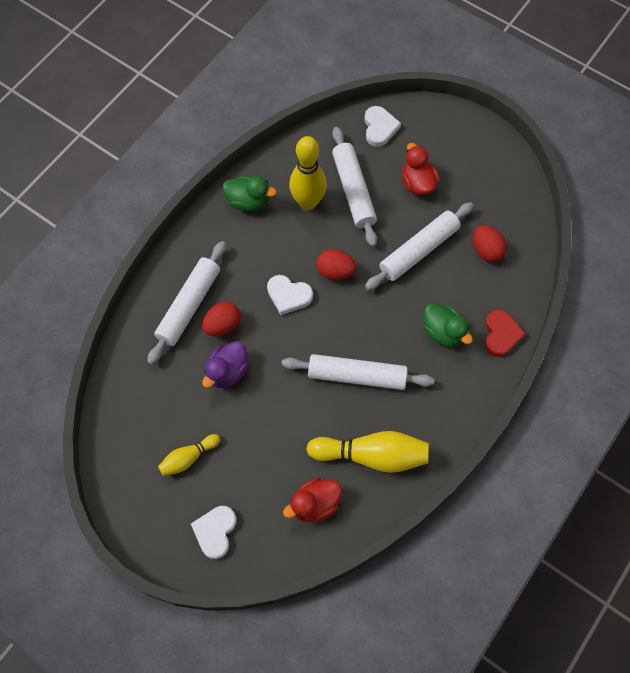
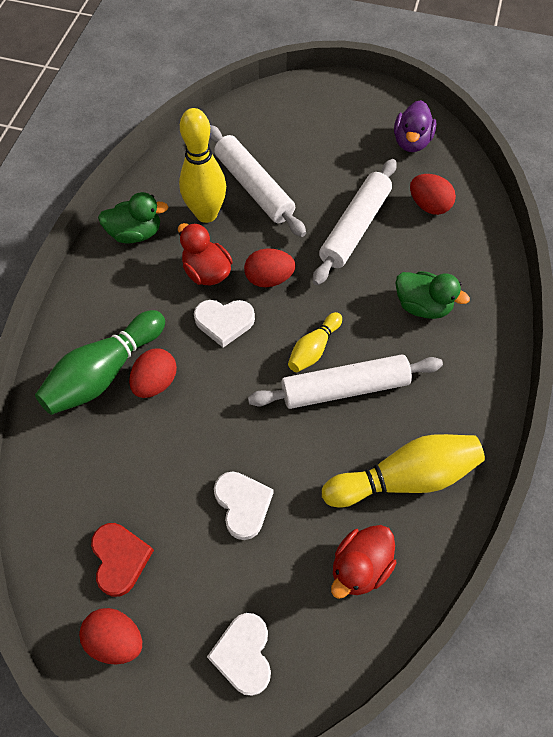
camera: 20 degrees left, 5 degrees down
(137, 492) = (116, 639): none -> red egg
(188, 458) = (171, 565): yellow bowling pin -> yellow bowling pin (314, 349)
(189, 306) = (104, 373): white rolling pin -> green bowling pin
(227, 372) = (182, 436): purple duck -> purple duck (411, 142)
(379, 128) = (256, 117): white heart -> white heart (243, 505)
(417, 183) = (322, 160): red duck -> red duck (207, 272)
(501, 334) = (488, 288): red heart -> red heart (120, 559)

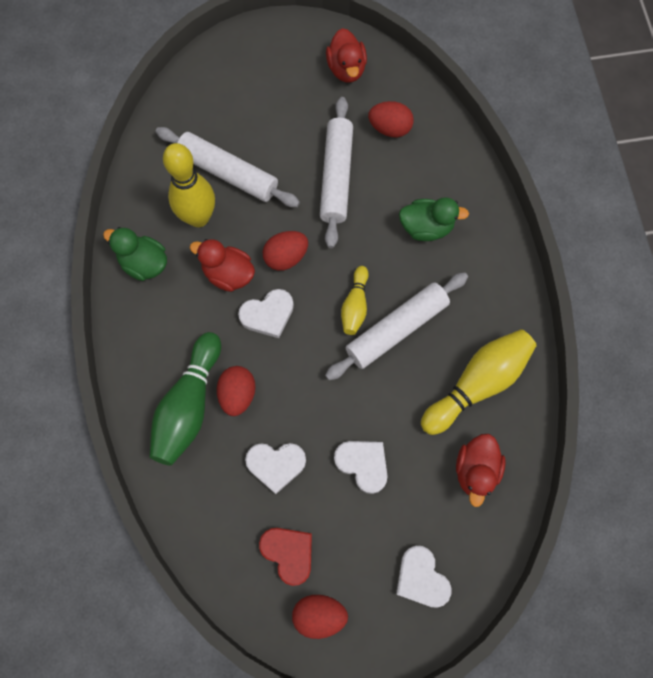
camera: 25 degrees left, 10 degrees up
(135, 233) = (144, 263): green duck -> green duck turned 120 degrees counterclockwise
(155, 465) = (276, 465): none -> white heart
(411, 142) = (346, 69): purple duck -> red duck

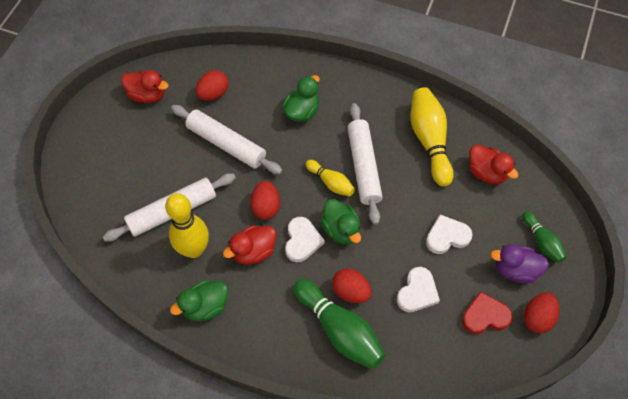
camera: 60 degrees left, 10 degrees down
(304, 347) = (341, 230): none -> green duck
(365, 562) = (515, 270): none -> purple duck
(421, 578) = (542, 241): white heart -> green bowling pin

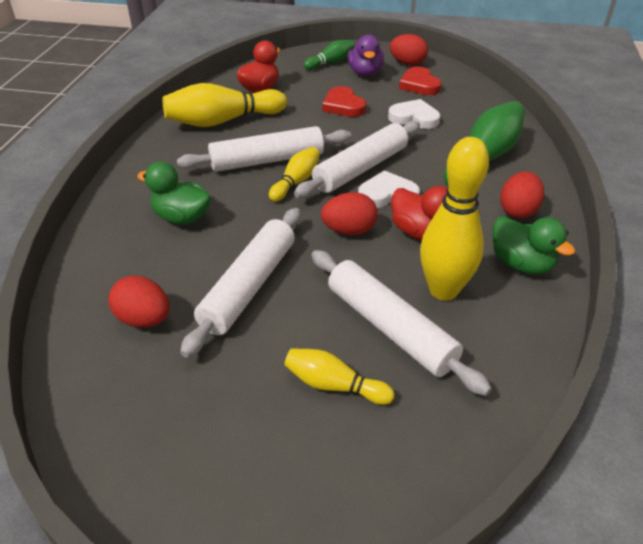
camera: 100 degrees left, 20 degrees down
(141, 176) = (334, 385): none -> yellow bowling pin
(147, 95) = (143, 420): red duck -> none
(341, 230) = (360, 168): green duck -> white rolling pin
(350, 291) = (435, 155): red egg -> red egg (517, 211)
(447, 236) = (343, 106): white heart -> red heart

